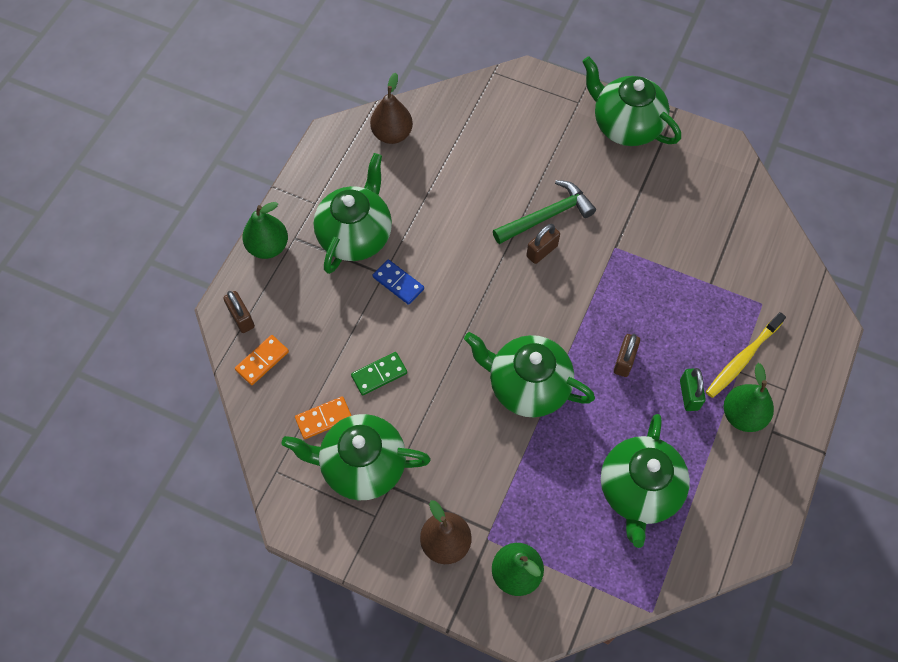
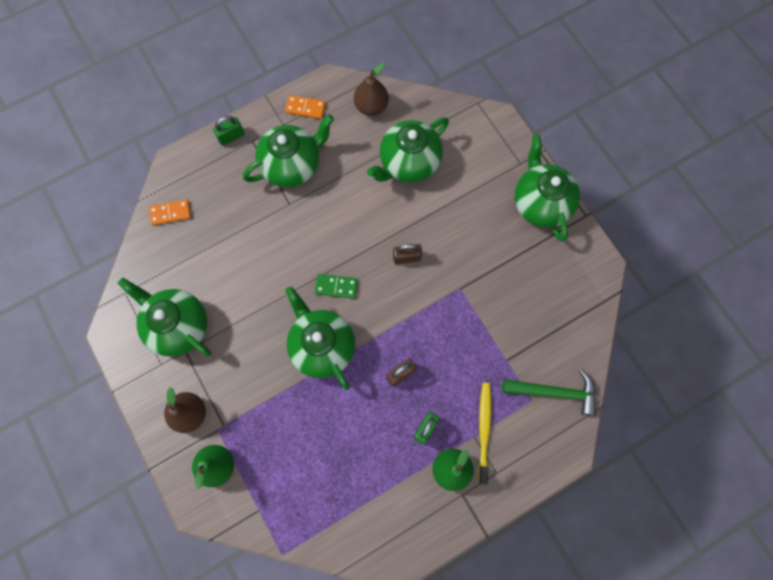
camera: 35 degrees right, 10 degrees up
(241, 318) = (179, 175): brown padlock -> none
(268, 247) = (231, 136): green pear -> green padlock
(324, 418) = (178, 278): orange domino -> orange domino (305, 108)
(379, 374) = (234, 272): green domino -> green domino (336, 287)
(398, 283) = (294, 217): blue domino -> none
(547, 216) = (430, 234): green hammer -> green hammer (554, 392)
(638, 491) = (338, 469): green teapot -> green teapot (408, 162)
(742, 359) = (484, 430): yellow toothbrush -> yellow toothbrush turned 105 degrees clockwise

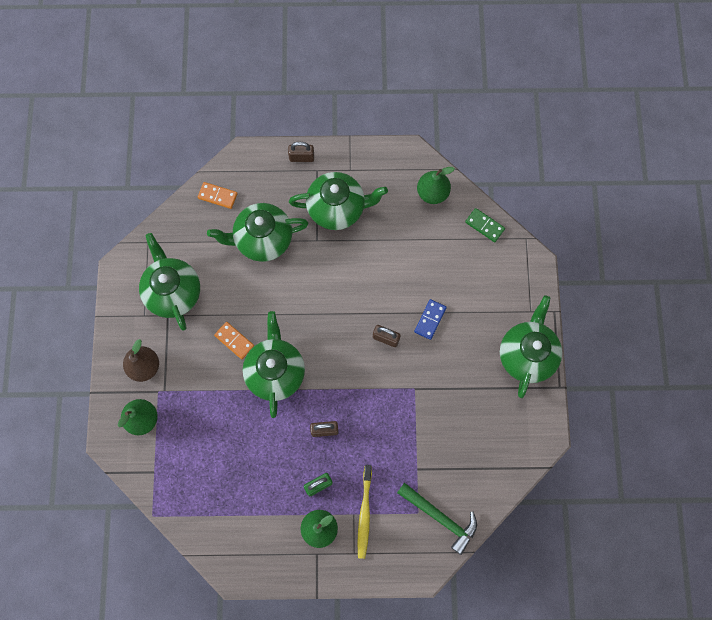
camera: 30 degrees right, 0 degrees up
(231, 136) = (301, 157): green padlock -> brown padlock
(305, 108) = (376, 165): orange domino -> orange domino (234, 340)
(336, 287) = (314, 330): green domino -> green domino (484, 226)
(371, 106) = (432, 193): brown pear -> green pear
(408, 162) = (435, 259): green teapot -> green teapot (262, 239)
(437, 219) = (430, 320): none -> blue domino
(484, 430) = (364, 513): yellow toothbrush -> yellow toothbrush turned 150 degrees clockwise

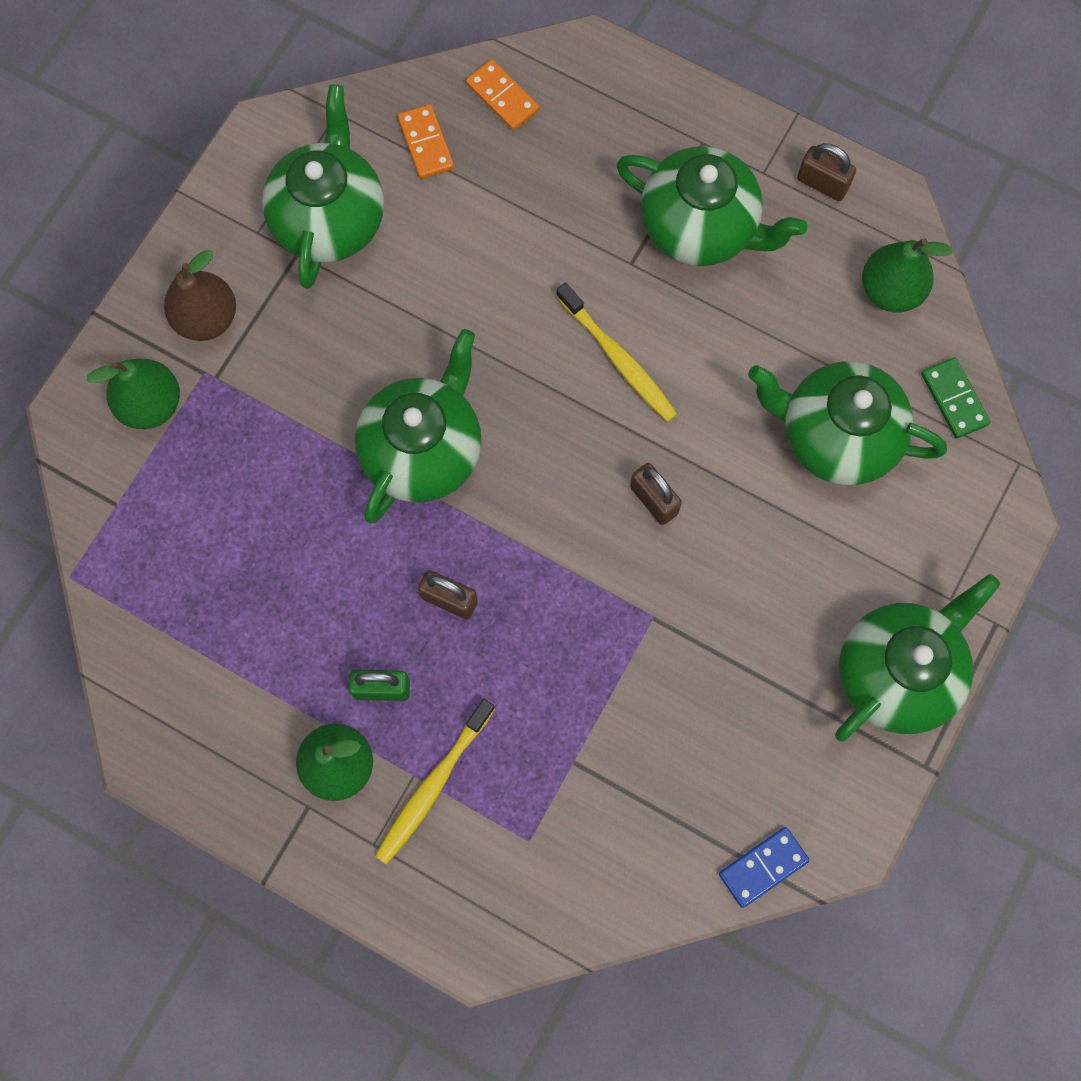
camera: 30 degrees right, 0 degrees up
(234, 340) = (384, 358): orange domino -> orange domino (426, 143)
(262, 239) = (536, 212): green teapot -> green teapot (836, 436)
(301, 157) = (689, 106): brown padlock -> brown padlock (822, 183)
(335, 285) = (618, 359): none -> yellow toothbrush
(430, 320) = (753, 512): blue domino -> blue domino (763, 867)
(440, 517) = (565, 873): green hammer -> none

